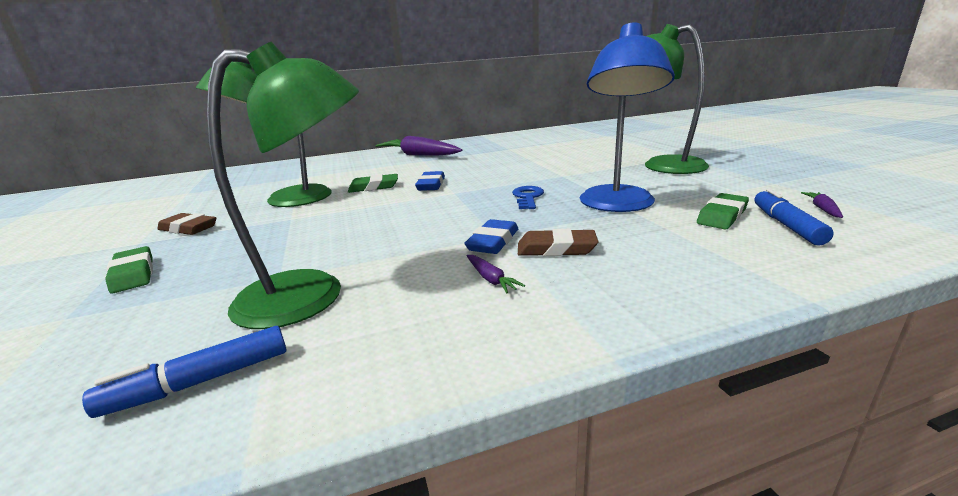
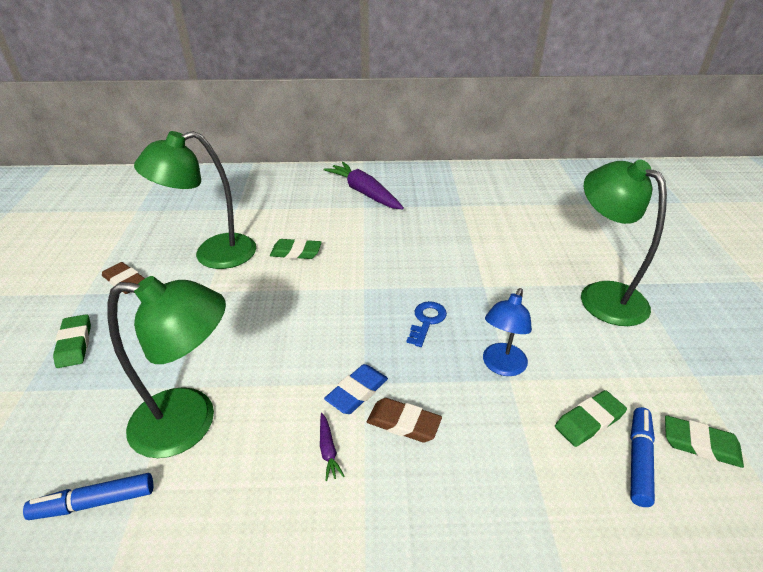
camera: 15 degrees right, 15 degrees up
(431, 185) = (349, 265): blue eraser -> none
(617, 205) = (501, 366): blue lamp -> blue lamp, size x0.60
(822, 209) = (700, 444): purple carrot -> green eraser

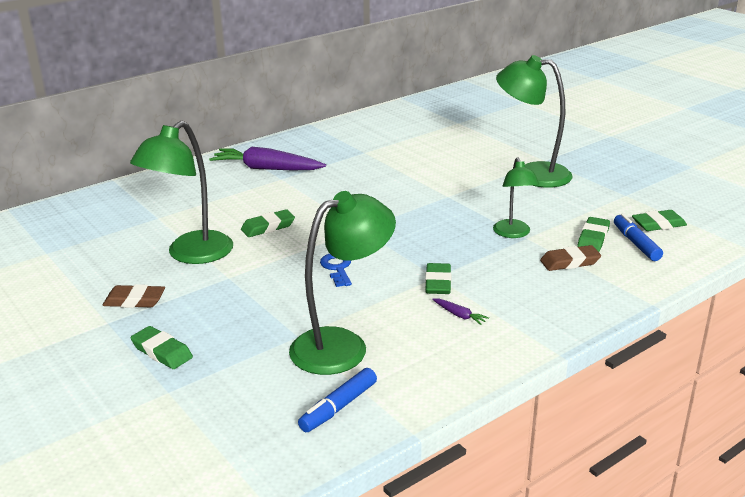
camera: 35 degrees left, 10 degrees down
(357, 392) = (438, 282): blue eraser -> green eraser
(403, 423) = (489, 284): brown eraser -> brown eraser (570, 262)
(426, 321) = (433, 229): blue key -> blue key (337, 268)
(501, 366) = (513, 233): blue lamp -> green lamp

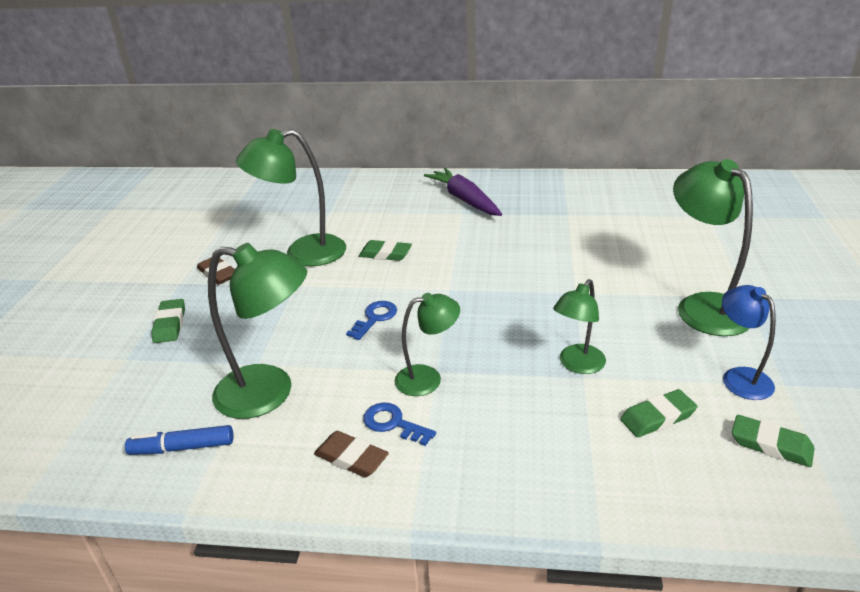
camera: 45 degrees right, 5 degrees up
(438, 282) = (428, 378): green eraser -> green lamp
(459, 315) = (393, 423): purple carrot -> blue key
(570, 262) = (586, 431): brown eraser -> brown eraser (351, 458)
(601, 201) = (740, 377): none -> blue lamp
(636, 243) = (700, 453): blue marker -> none

